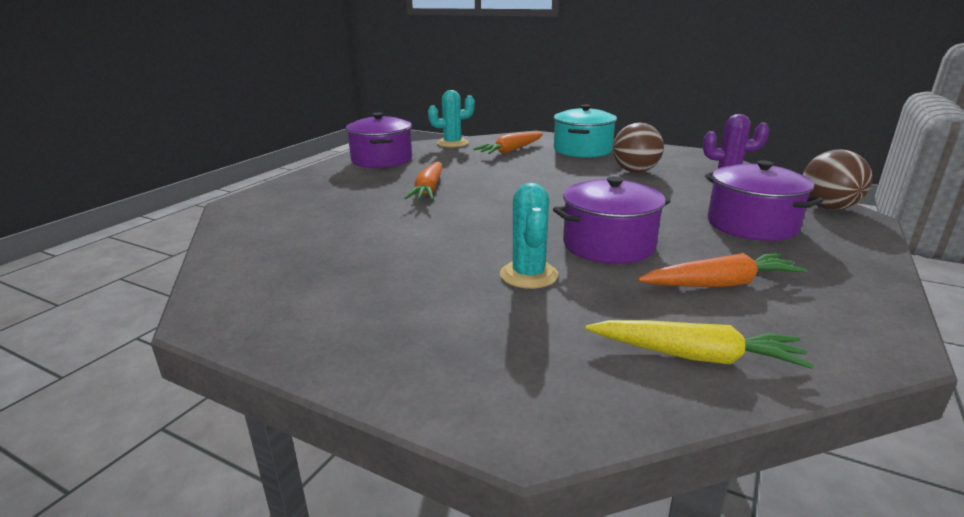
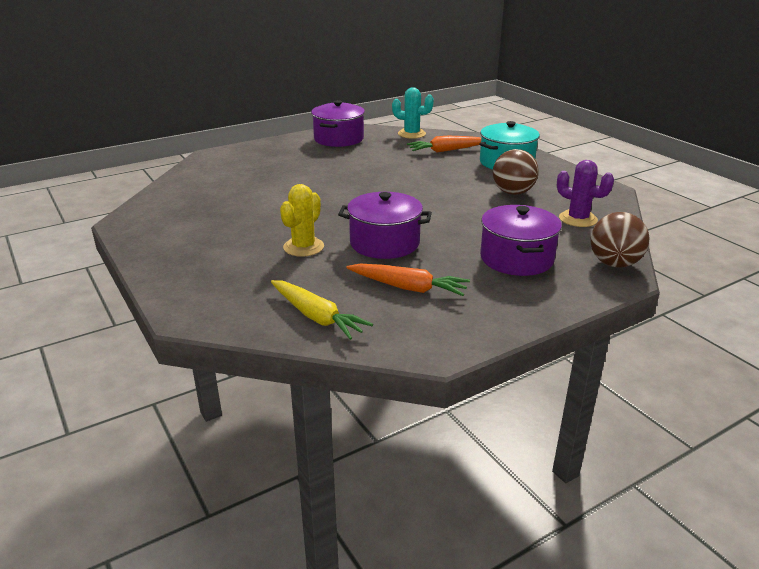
camera: 30 degrees right, 5 degrees up
(428, 189) = (334, 172): orange carrot -> none
(528, 275) = (303, 247): turquoise cactus -> yellow cactus

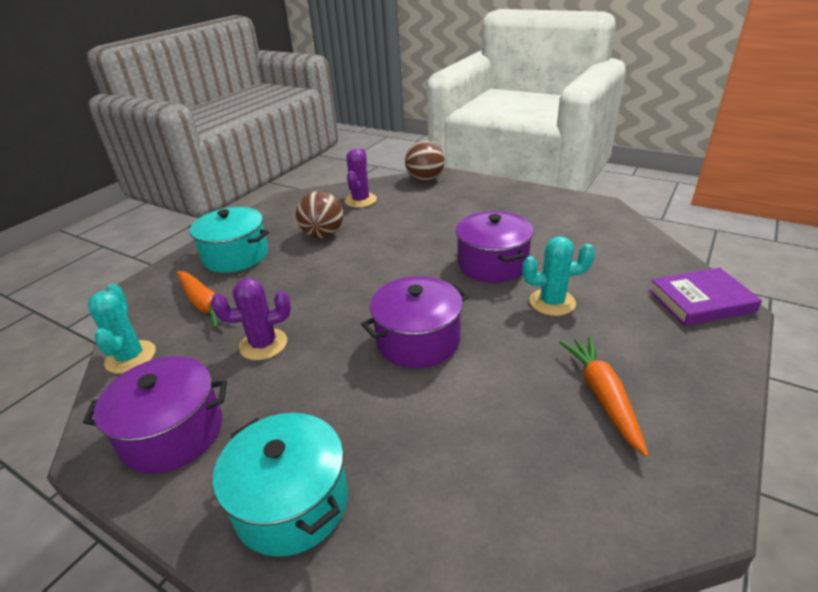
camera: 115 degrees left, 5 degrees up
(214, 308) = (701, 301): none -> purple book
(265, 153) = (291, 502): none -> turquoise pot
(303, 247) = (552, 302): yellow cactus -> turquoise cactus
(317, 317) = (634, 252): yellow carrot -> none
(382, 159) = (263, 344): none -> purple cactus
(408, 288) = (547, 232): orange carrot -> orange carrot (602, 396)
(516, 258) = (454, 207): purple pot -> purple pot (418, 340)

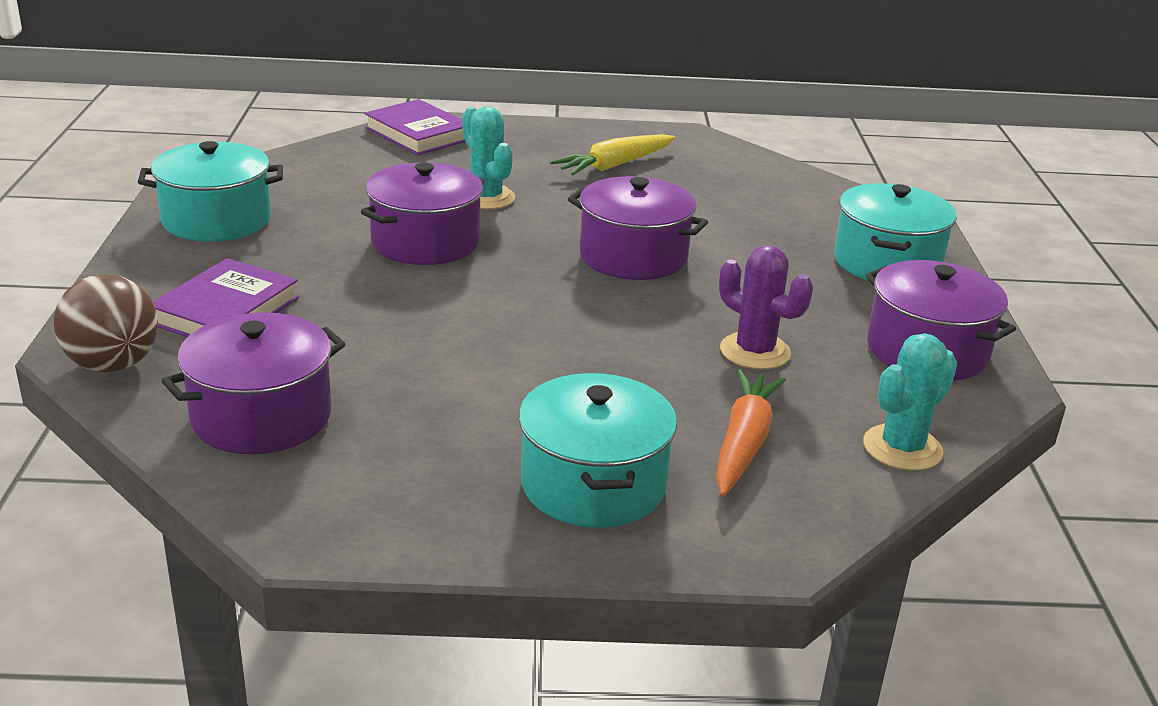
camera: 125 degrees left, 5 degrees down
(323, 235) = (442, 410): brown ball -> none
(360, 200) = (261, 416): purple cactus -> purple pot
(451, 202) = (226, 311): none -> purple book
(556, 209) = (216, 220): none -> turquoise pot
(602, 396) = (614, 165): orange carrot -> yellow carrot

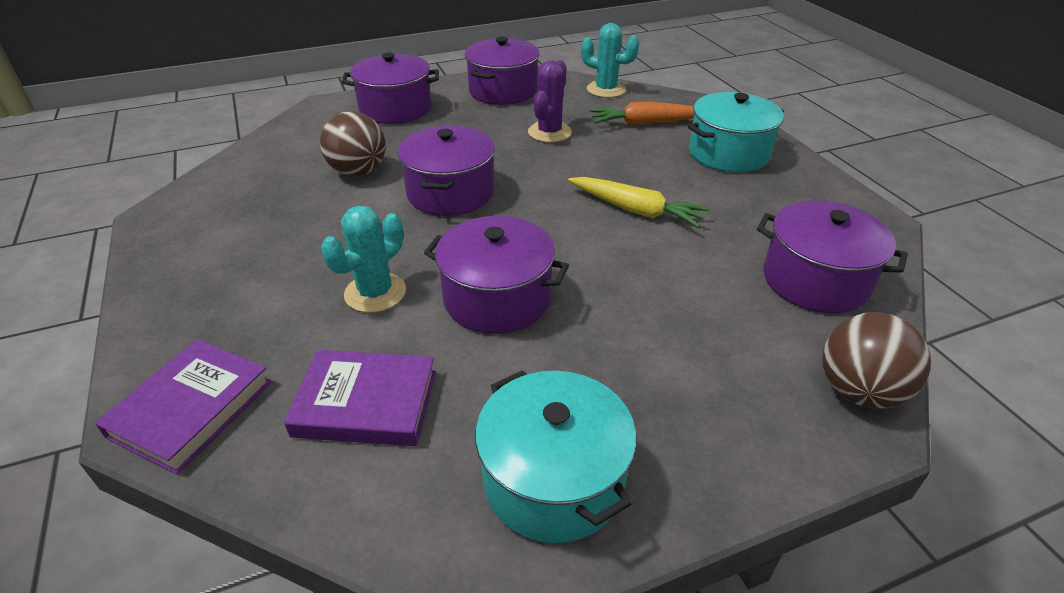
camera: 110 degrees left, 10 degrees up
(226, 311) = (719, 367): purple book -> purple book (366, 403)
(614, 165) = (256, 239): yellow carrot -> yellow carrot (636, 210)
(716, 219) = (358, 172): none -> brown ball
(887, 262) = (395, 109): turquoise pot -> purple pot

